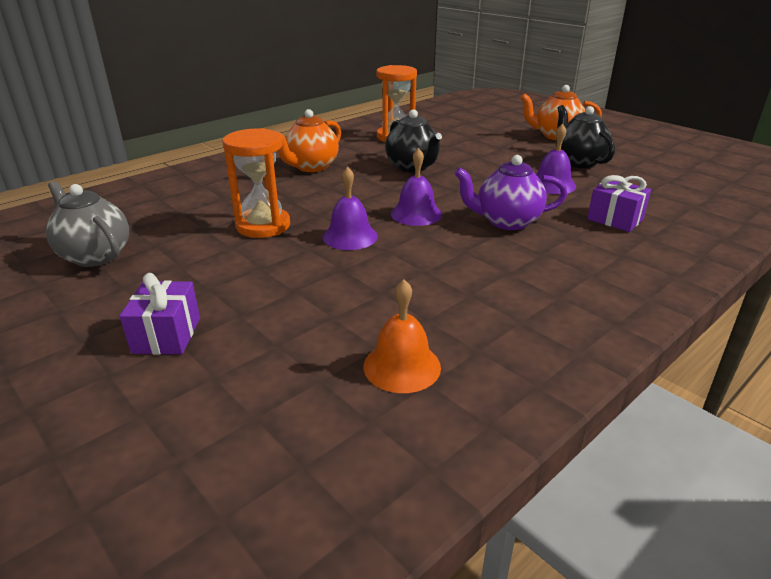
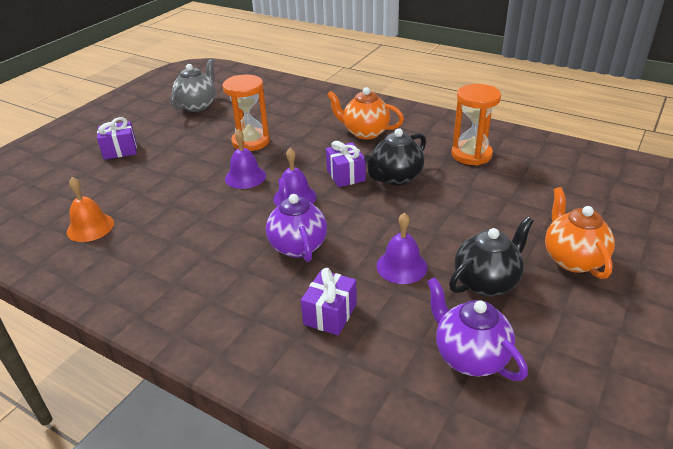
camera: 75 degrees right, 5 degrees up
(390, 186) = (346, 175): none -> purple gift
(661, 180) = (470, 356): none -> purple teapot

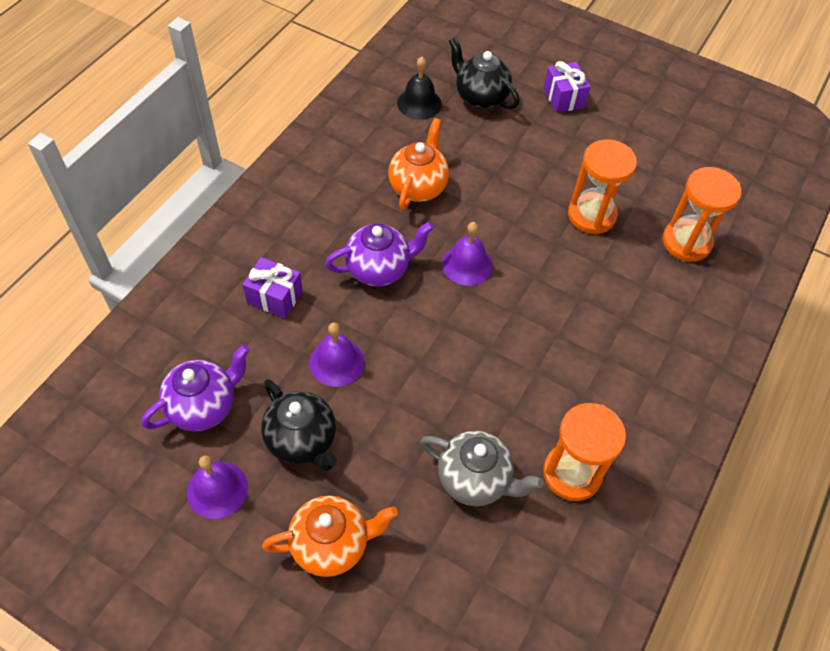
camera: 85 degrees right, 20 degrees up
(90, 227) = (419, 103): orange bell -> black bell
(197, 105) = (683, 152): grey teapot -> grey teapot (475, 480)
(245, 177) = (509, 216): purple bell -> purple bell (217, 489)
(280, 109) = (686, 242): none -> orange hourglass
(346, 175) = (514, 316): purple gift -> none
(365, 132) = (626, 342): orange teapot -> orange teapot (418, 187)
(396, 178) = (509, 371): black teapot -> black teapot (480, 97)

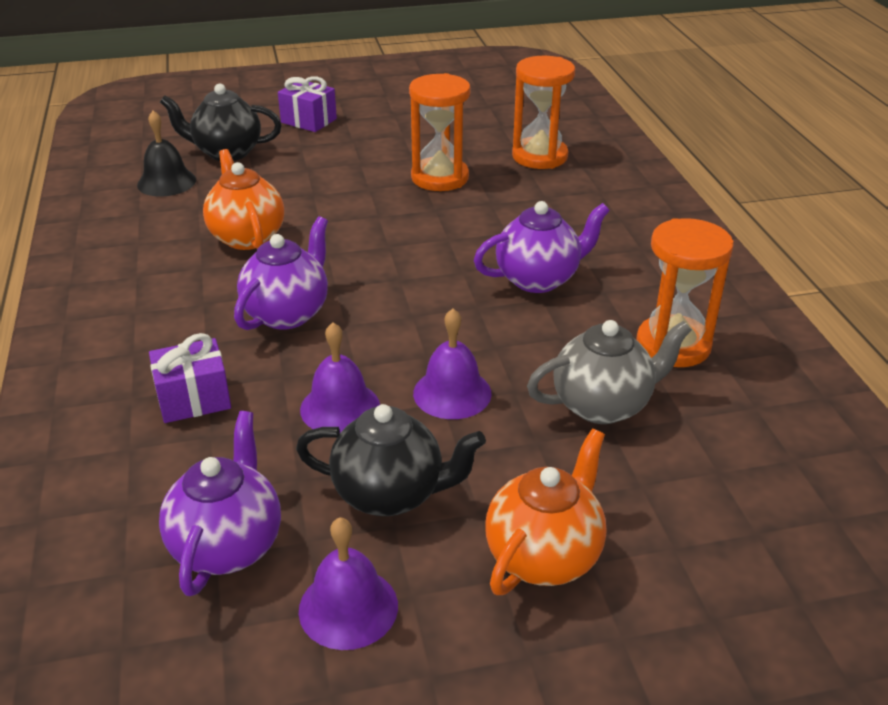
camera: 40 degrees left, 20 degrees down
(467, 264) = (374, 263): purple bell -> purple bell (452, 393)
(552, 354) = (538, 279): none -> purple teapot

